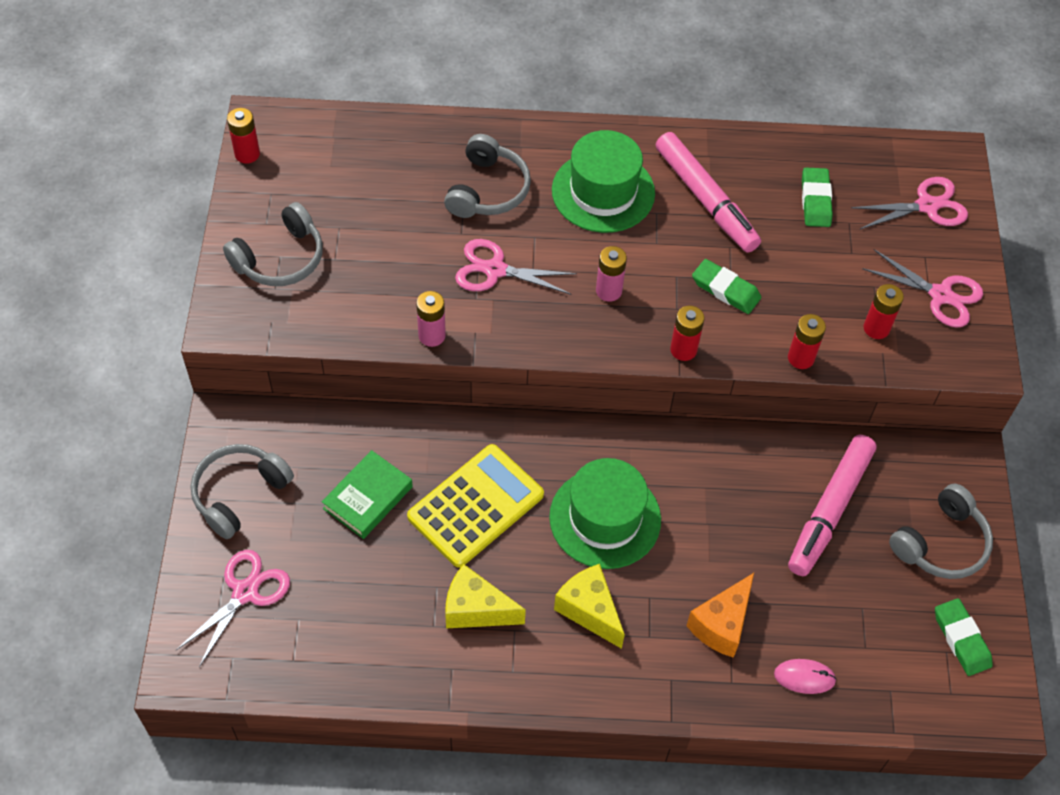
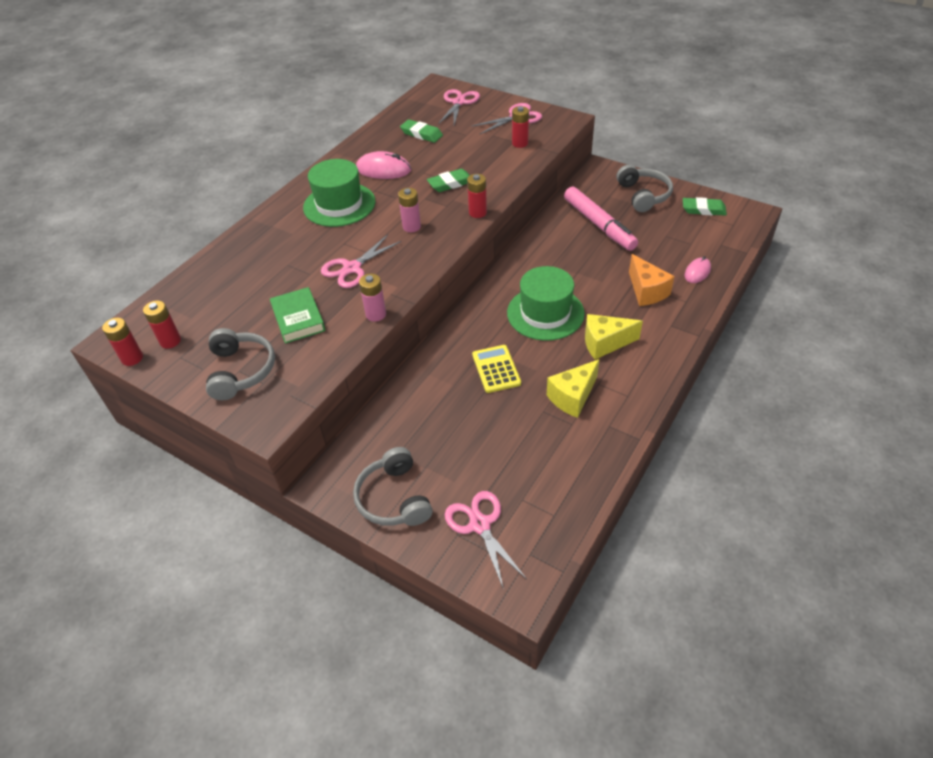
camera: 55 degrees left, 10 degrees down
(368, 498) = (451, 423): green book -> green book (298, 319)
(476, 506) = (496, 369): yellow calculator -> yellow calculator, size x0.62
(487, 190) = (289, 250): grey headphones -> none
(705, 199) = (383, 170): pink marker -> pink mouse
(801, 358) = (518, 174): red battery -> red battery (170, 341)

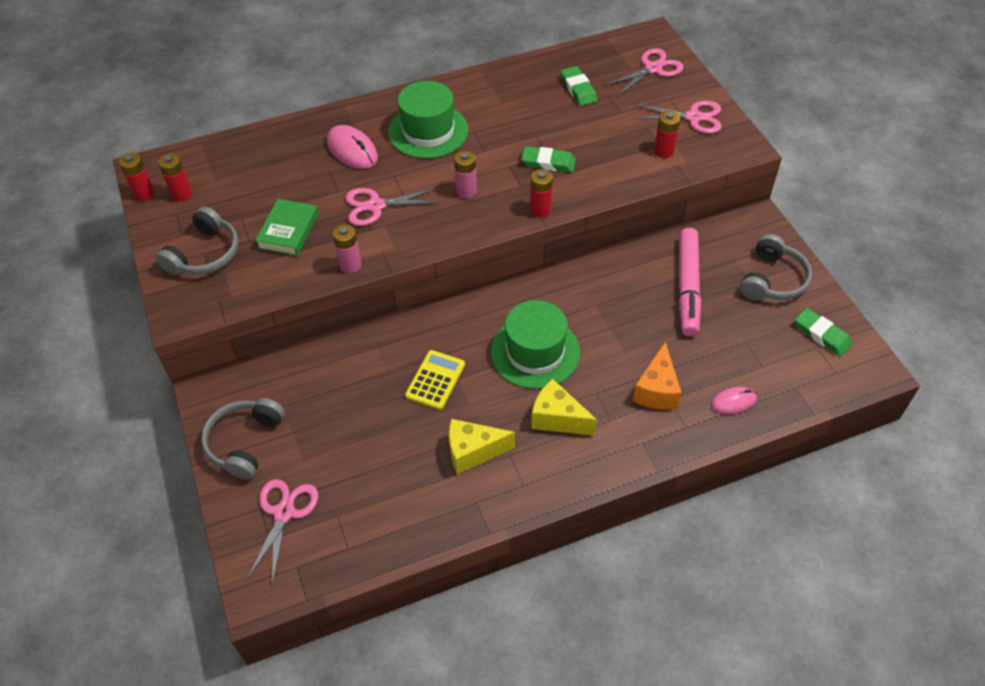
camera: 35 degrees right, 5 degrees up
(383, 170) = (503, 113): pink mouse -> pink mouse (352, 150)

